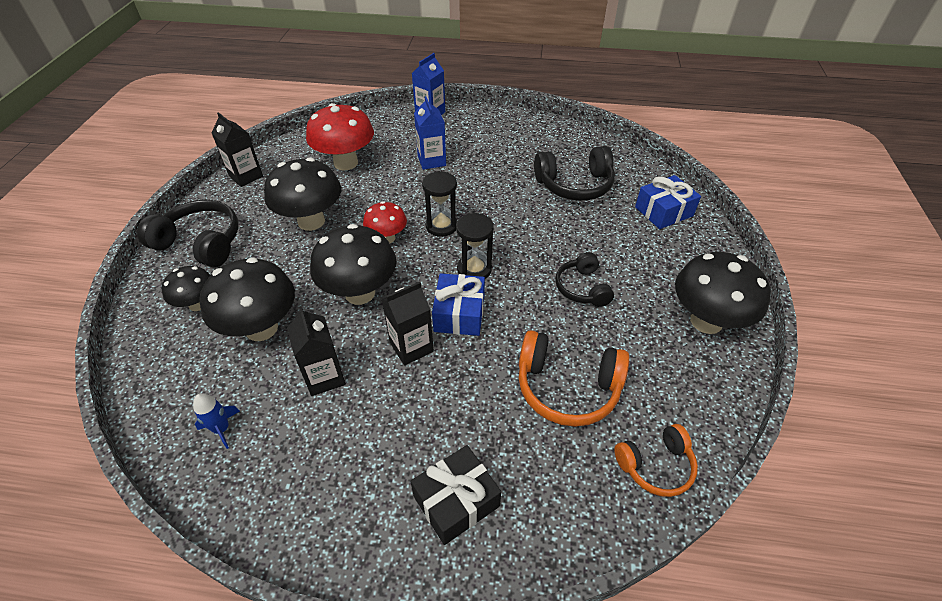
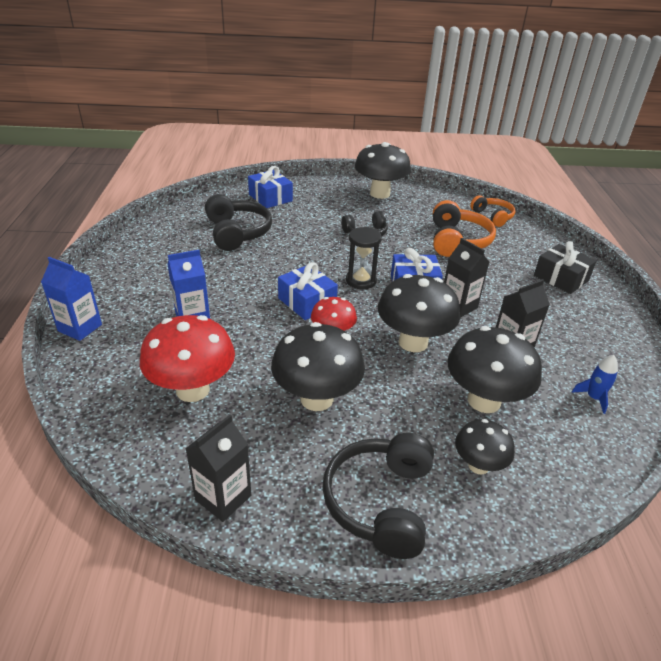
camera: 100 degrees left, 10 degrees down
(441, 226) = (307, 302): black hourglass -> blue gift

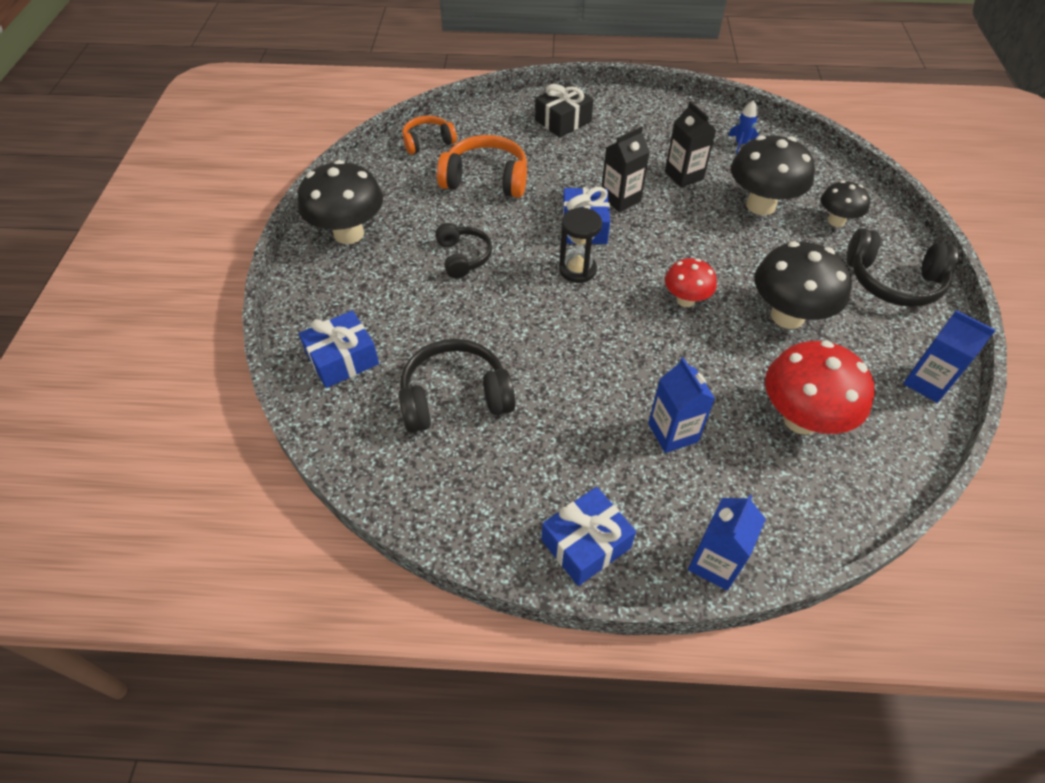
camera: 85 degrees left, 15 degrees up
(223, 497) = (927, 382): black carton -> blue carton
(307, 302) = (626, 320): blue gift -> blue gift (586, 544)
(413, 342) = (687, 239): black mushroom -> none

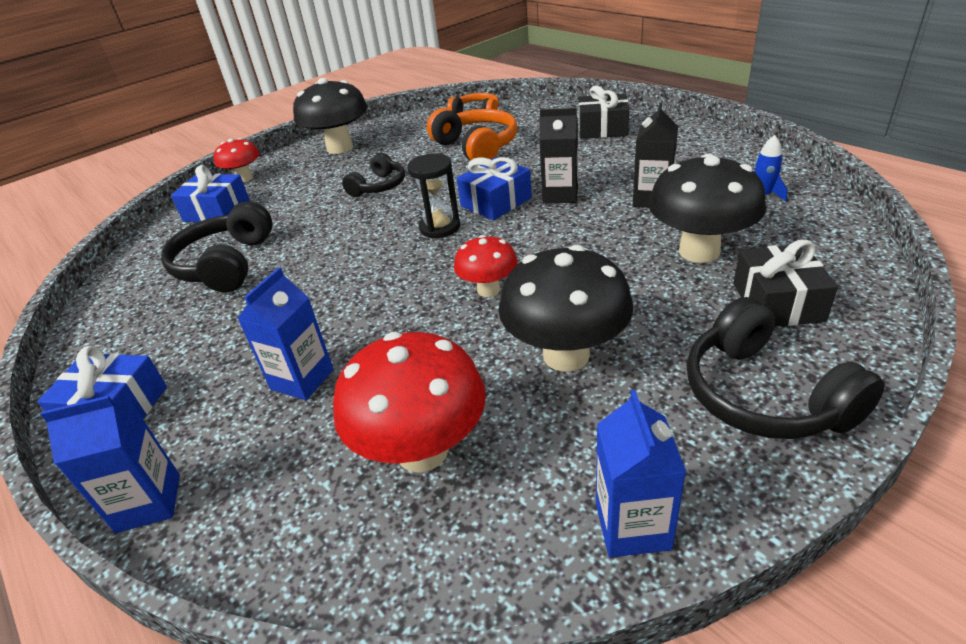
camera: 50 degrees right, 15 degrees down
(303, 313) = (244, 178): none -> red mushroom
(455, 397) = (226, 264): black headphones -> black headphones turned 120 degrees counterclockwise
(836, 221) = (777, 302): black mushroom -> black gift

